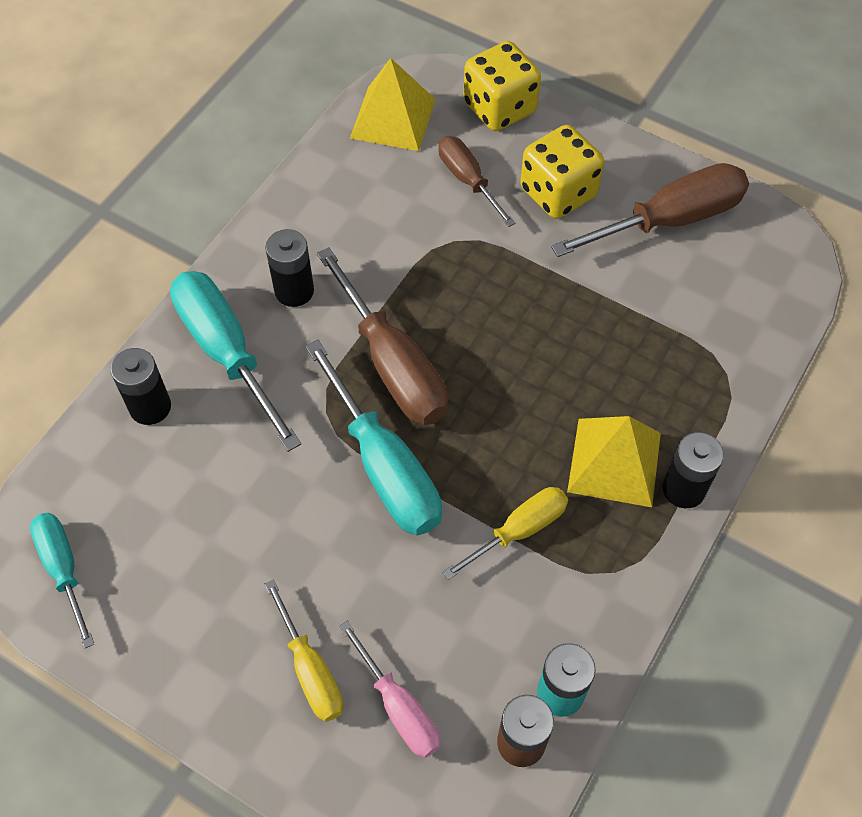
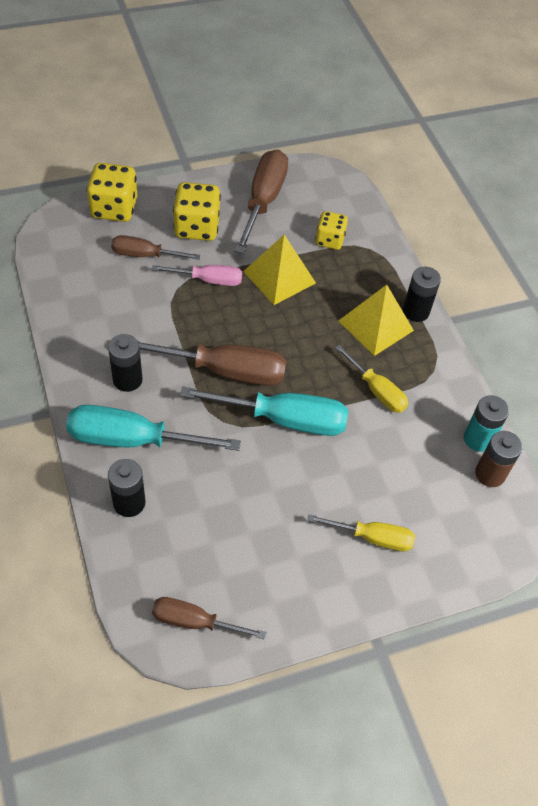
camera: 55 degrees left, 5 degrees down
(63, 569) = (194, 621): turquoise screwdriver -> brown screwdriver
(392, 118) = (63, 254): yellow pyramid -> yellow pyramid (279, 277)
(398, 707) = (427, 512): pink screwdriver -> pink screwdriver (208, 280)
(519, 531) = (376, 390): yellow screwdriver -> yellow screwdriver turned 135 degrees clockwise
(689, 324) = (329, 240): none -> yellow dice

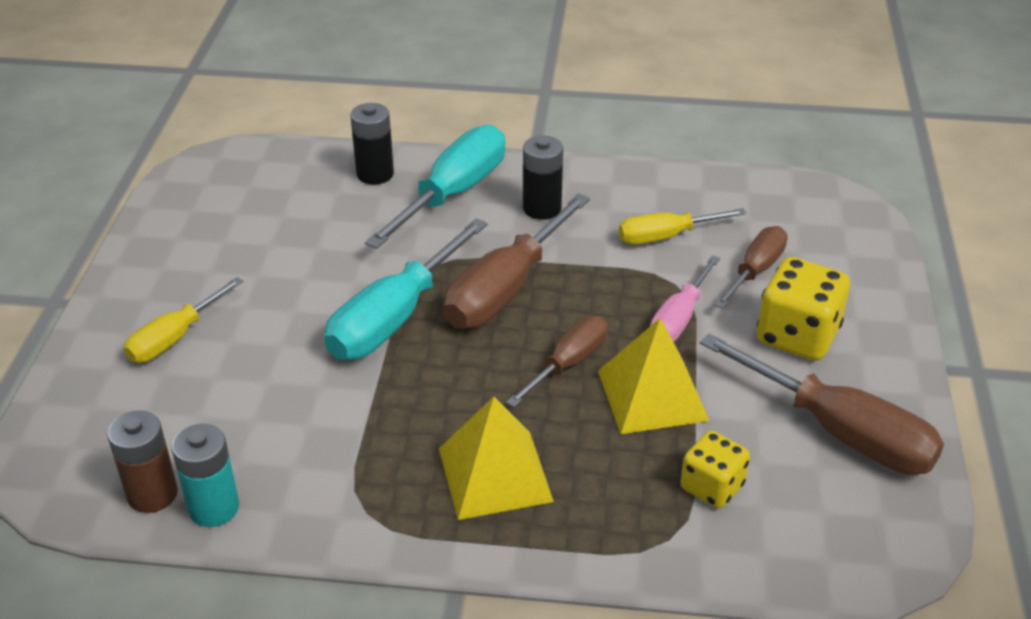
camera: 120 degrees right, 15 degrees down
(114, 208) = (865, 264): yellow dice -> none
(194, 621) = (209, 183): brown screwdriver -> brown screwdriver (568, 364)
(376, 390) = (376, 426): yellow screwdriver -> yellow screwdriver (666, 236)
(416, 311) = (495, 540): black battery -> none

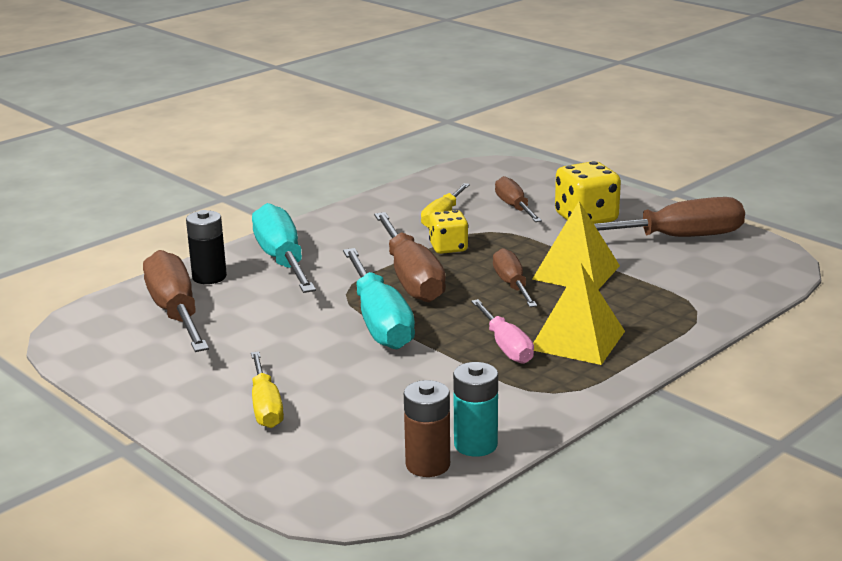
camera: 50 degrees left, 15 degrees down
(292, 195) = (176, 312): none -> brown screwdriver
(542, 208) = (350, 240): black battery -> none
(679, 318) = (522, 241): pink screwdriver -> pink screwdriver (506, 346)
(712, 487) = (672, 284): yellow dice -> yellow dice (448, 248)

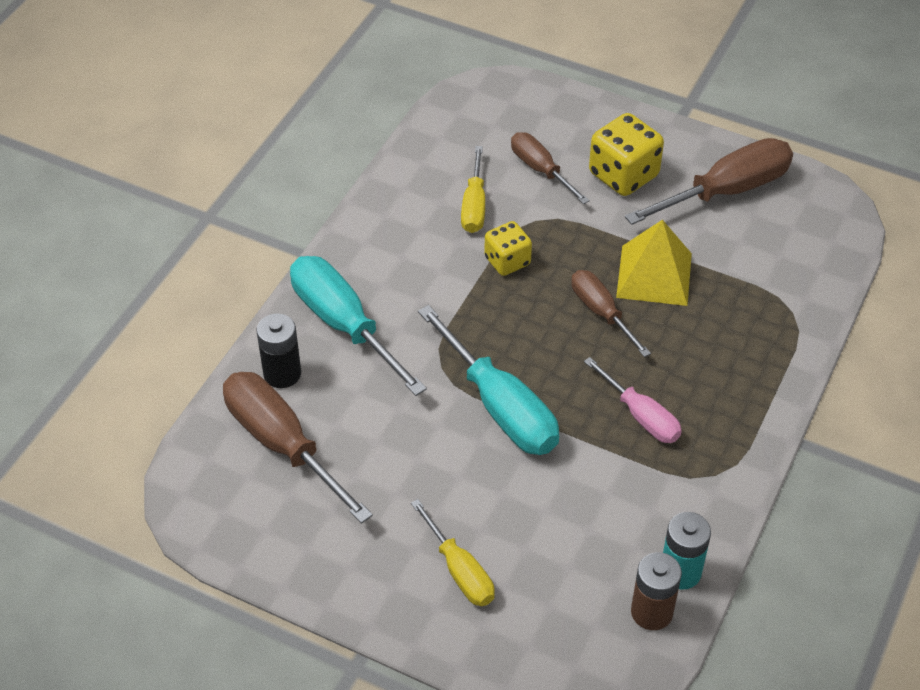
camera: 20 degrees left, 25 degrees up
(411, 278) = (495, 325): brown screwdriver -> none
(577, 340) = (703, 389): yellow pyramid -> none

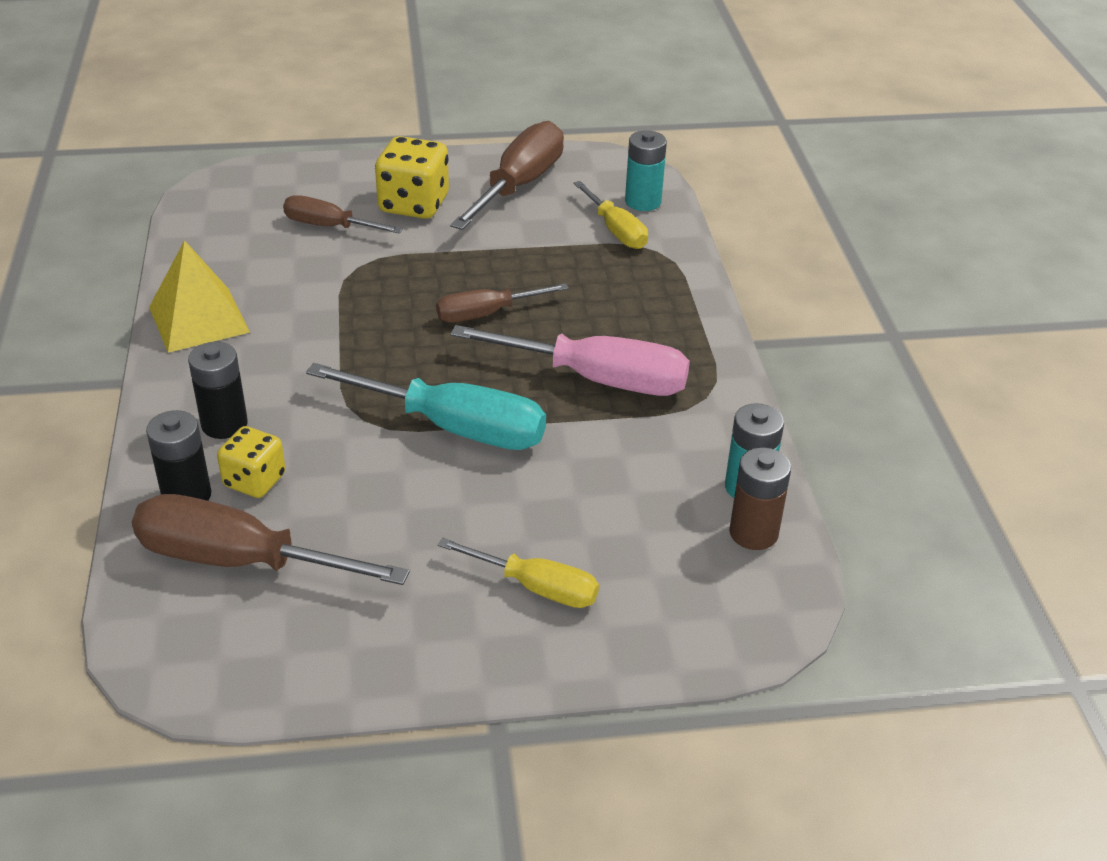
camera: 35 degrees left, 10 degrees down
(344, 325) = (224, 424): turquoise screwdriver -> black battery
(474, 206) = (285, 276): yellow screwdriver -> yellow screwdriver (616, 230)
(507, 261) = (357, 308): yellow dice -> yellow dice (254, 481)
(601, 312) = (486, 314): brown screwdriver -> brown screwdriver turned 45 degrees counterclockwise
(641, 416) = (597, 379): pink screwdriver -> pink screwdriver, size x1.68
(654, 275) = (510, 268): yellow pyramid -> yellow pyramid (199, 319)
(822, 254) = (643, 202): none -> turquoise battery

